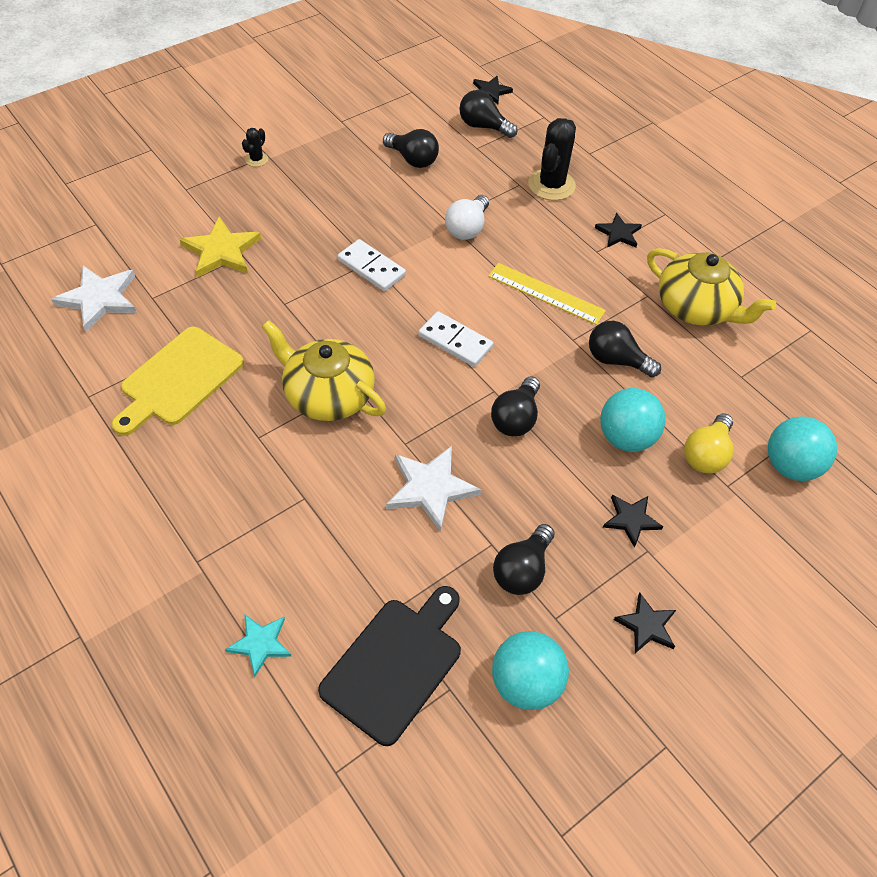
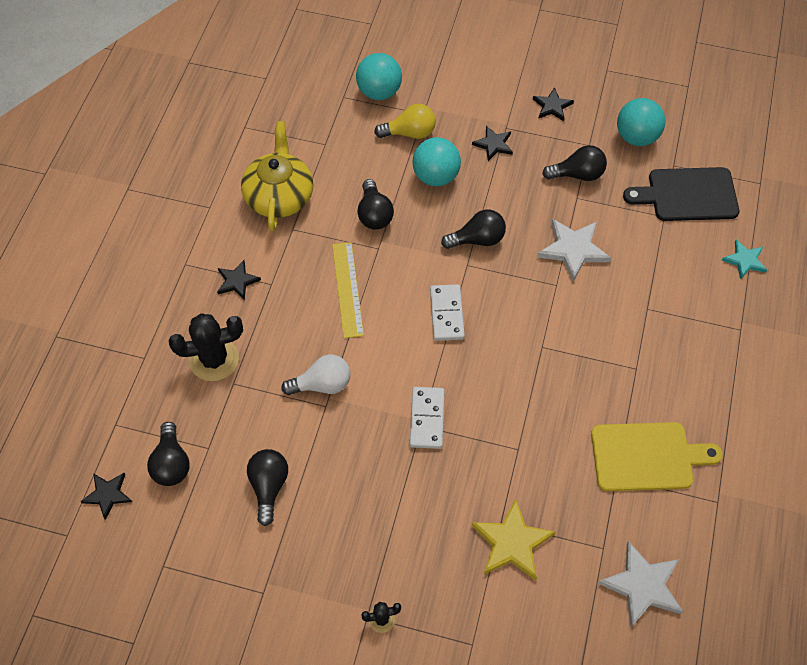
camera: 125 degrees left, 5 degrees up
(328, 395) = (565, 355): yellow teapot -> none

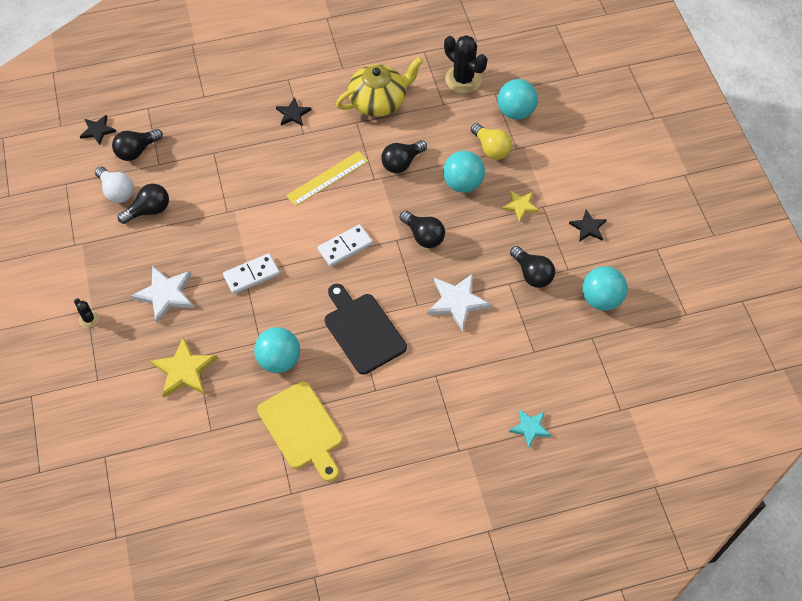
camera: 60 degrees right, 0 degrees up
(214, 359) = (225, 133): black cactus -> black cactus (463, 79)
(322, 384) = (242, 201): white light bulb -> white light bulb (117, 191)
(493, 144) = (520, 206): black star -> yellow star
(551, 440) = (279, 360): none -> turquoise ball
(642, 585) = (194, 468): white star -> white star (165, 294)
(687, 195) = (568, 360): black cutting board -> black cutting board (362, 330)

